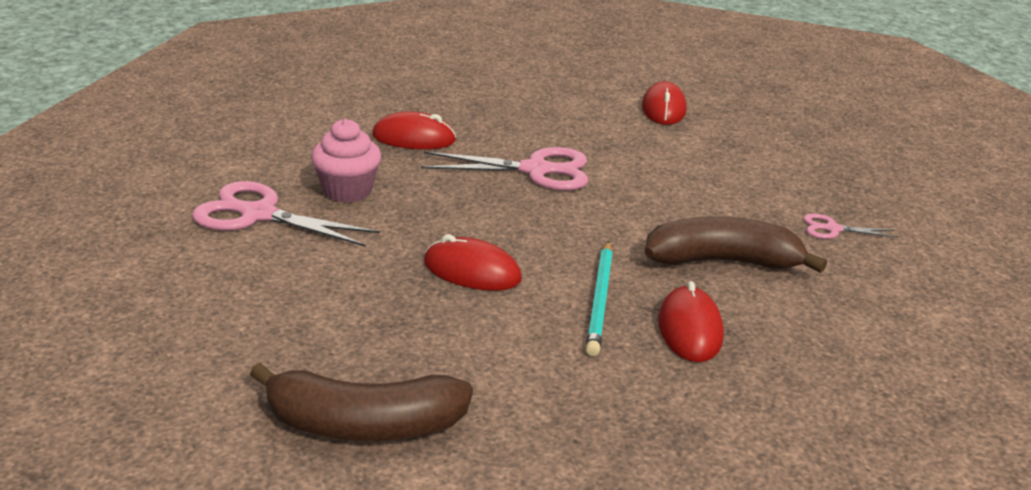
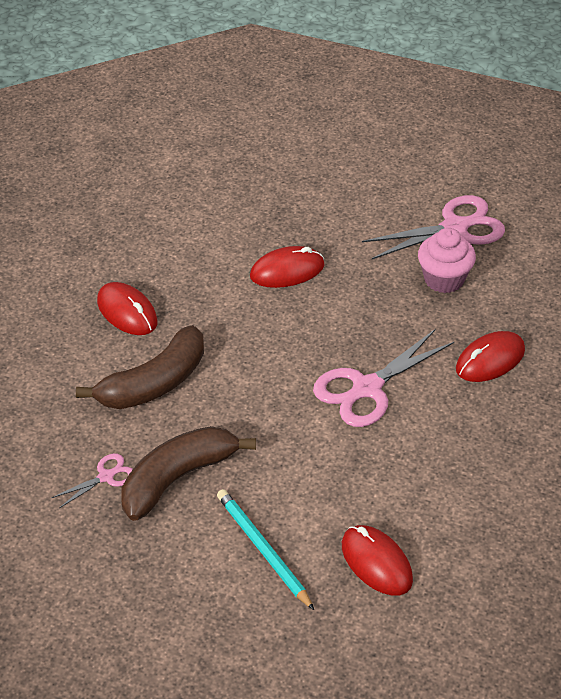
camera: 140 degrees right, 15 degrees up
(363, 424) = (220, 162): brown banana -> brown banana (177, 478)
(600, 300) = (195, 299): turquoise pencil -> turquoise pencil (263, 550)

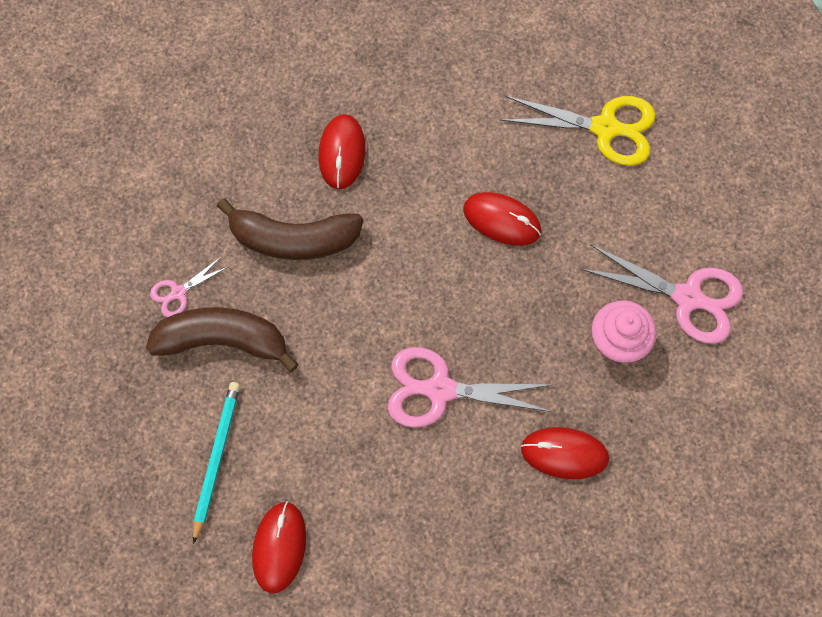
camera: 45 degrees right, 25 degrees up
(106, 477) = (178, 292): pink scissors -> pink scissors turned 135 degrees clockwise
(290, 180) = (605, 128): none -> yellow scissors

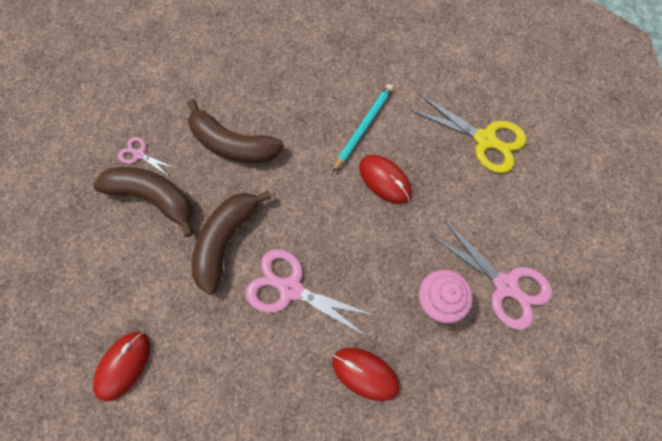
camera: 20 degrees right, 0 degrees up
(178, 292) = (139, 154): pink scissors -> pink scissors turned 45 degrees clockwise
(216, 458) = (110, 281): turquoise pencil -> turquoise pencil (363, 127)
(337, 361) = (226, 240): none -> brown banana
(342, 153) = (291, 97): red mouse -> none

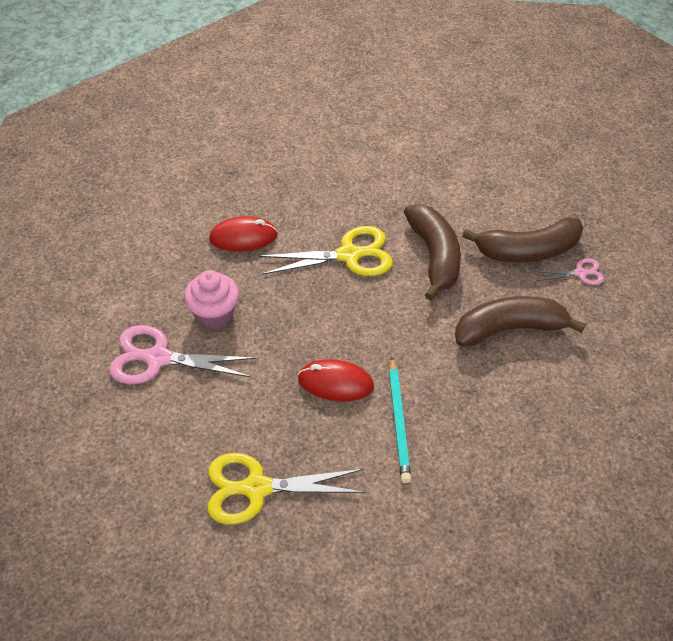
camera: 145 degrees right, 20 degrees down
(123, 365) = (427, 152): red mouse -> none
(290, 288) = (349, 255): pink scissors -> yellow scissors

